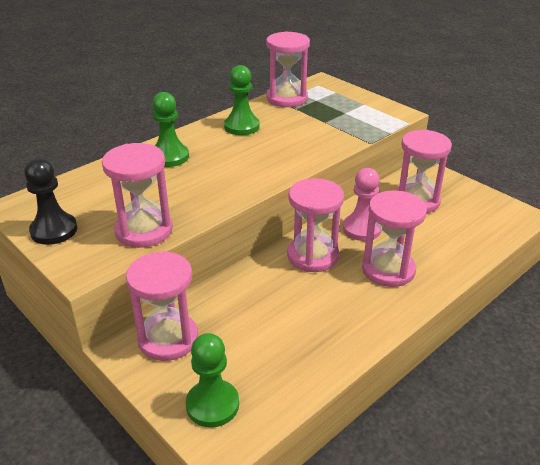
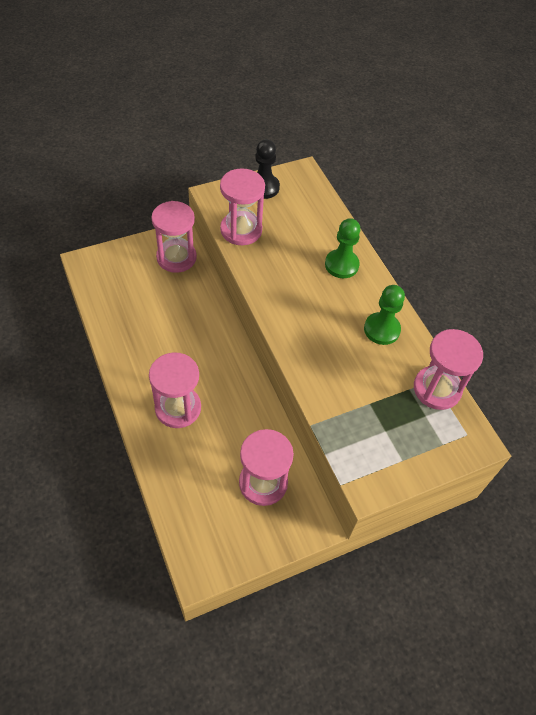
camera: 105 degrees right, 20 degrees up
(212, 405) = (113, 266): green pawn -> none
(313, 256) = (219, 363): pink hourglass -> none
(361, 229) = (239, 414): pink pawn -> none

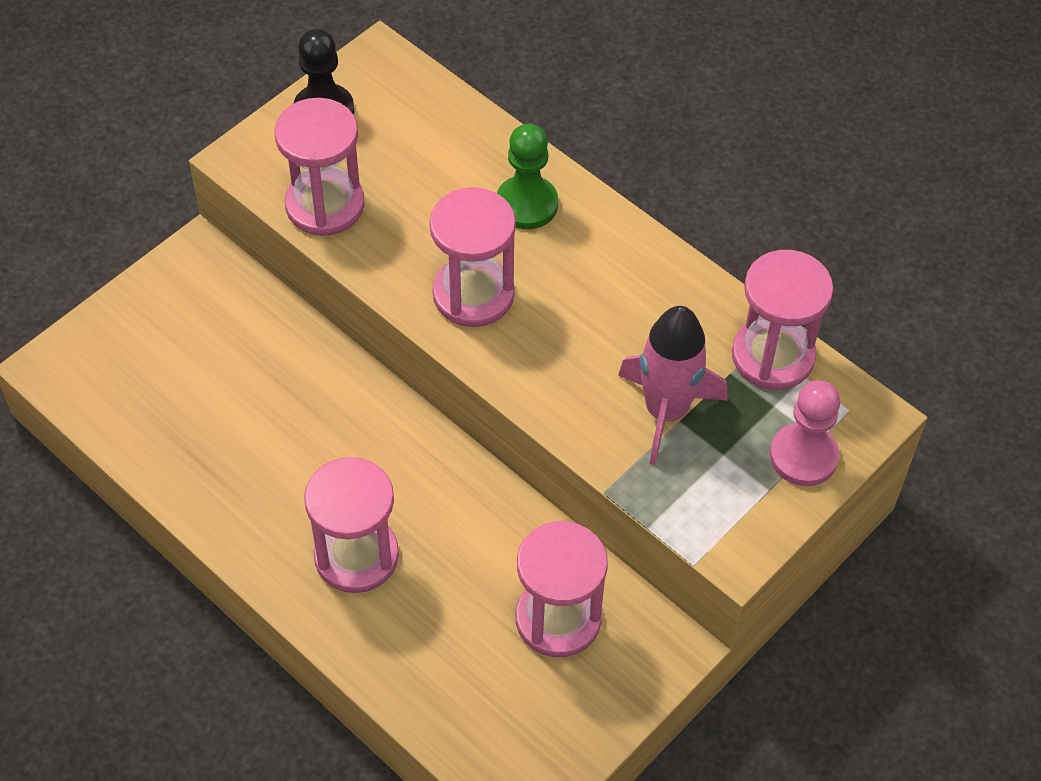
camera: 20 degrees left, 0 degrees up
(176, 257) = (214, 295): pink hourglass -> pink hourglass (473, 294)
(364, 396) = (666, 411): none -> pink rocket
(381, 329) = (643, 291): green pawn -> none
(430, 450) = (803, 456): none -> pink pawn

